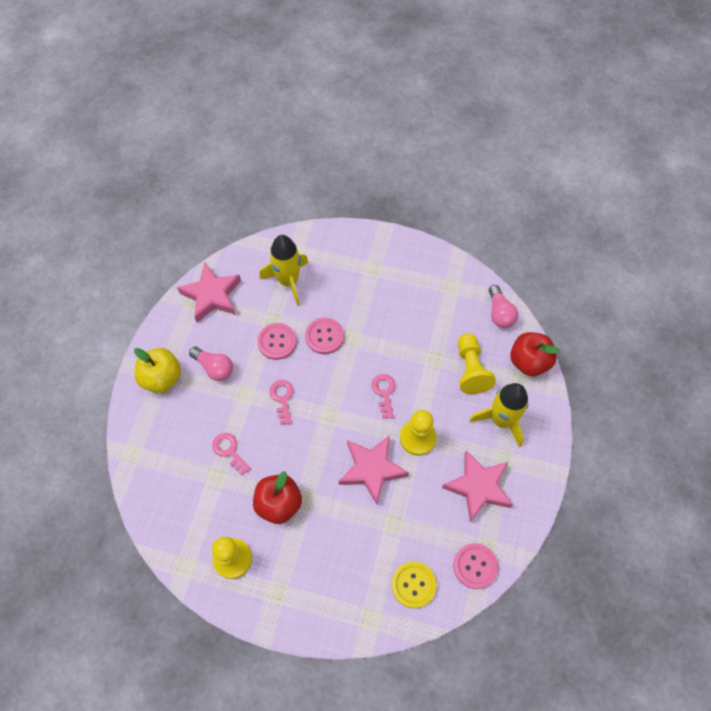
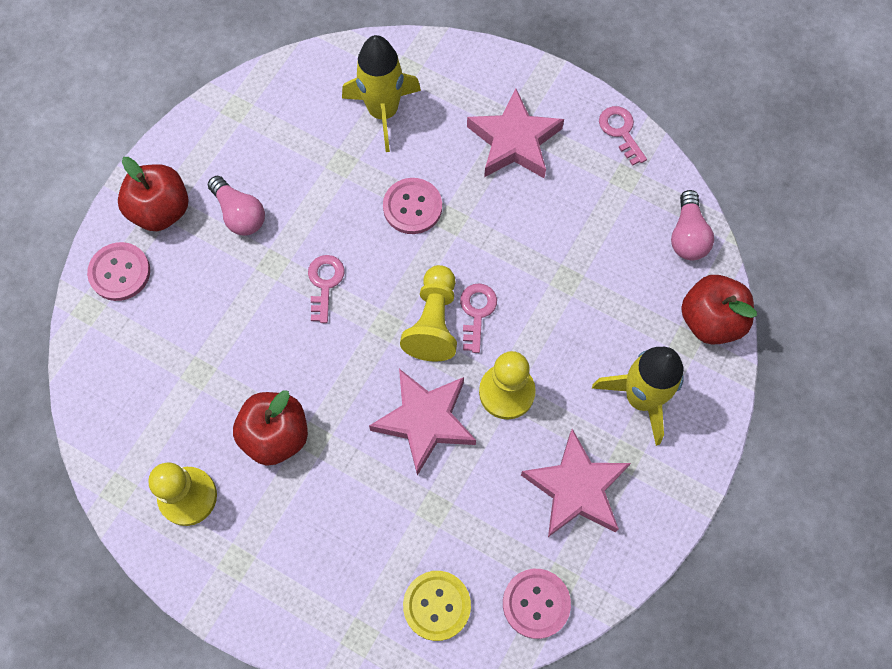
camera: 15 degrees right, 5 degrees up
(162, 378) = (161, 210): yellow apple -> red apple
(212, 295) = (265, 107): pink star -> pink star (514, 141)
(229, 451) = (227, 340): pink key -> pink key (620, 131)
(277, 342) = (340, 198): pink button -> pink button (120, 272)
(470, 369) = (617, 310): yellow pawn -> yellow pawn (433, 322)

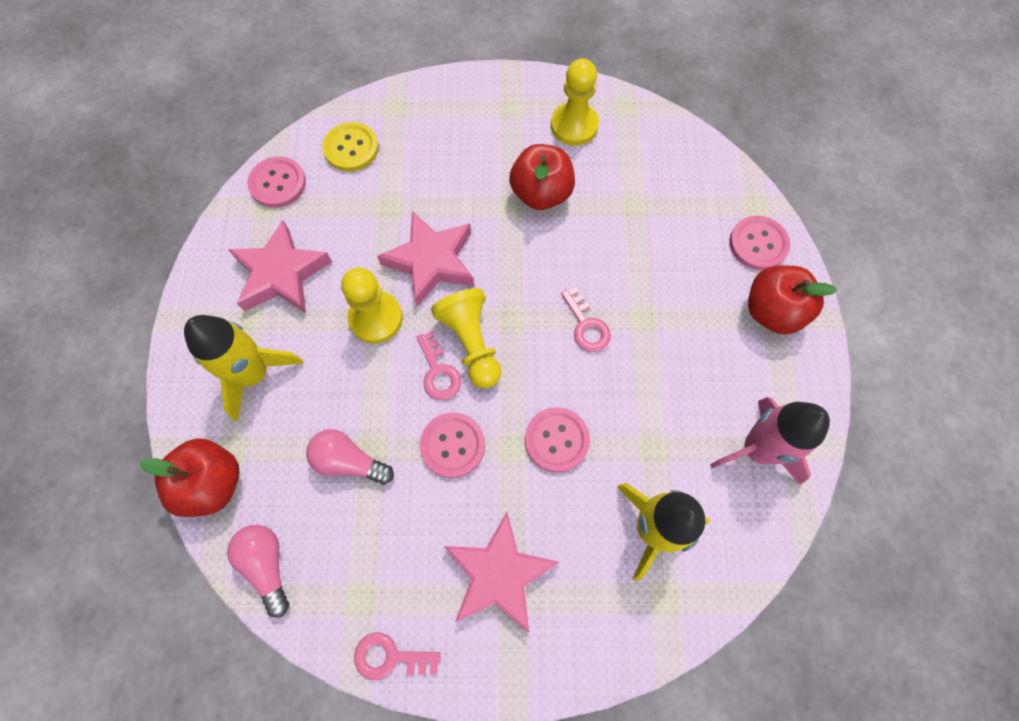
camera: 150 degrees right, 0 degrees up
(239, 214) = (704, 345): pink light bulb -> pink light bulb (349, 461)
(264, 120) = (757, 449): none -> pink rocket
(498, 246) = (452, 445): none -> pink button
(620, 131) = (390, 657): pink key -> pink key turned 150 degrees clockwise

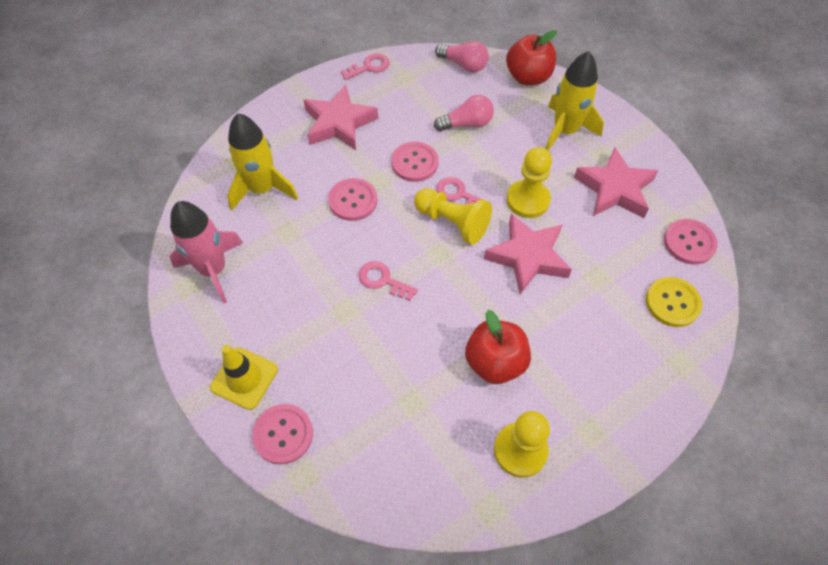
camera: 145 degrees right, 10 degrees down
(772, 311) = (244, 378): red apple -> yellow traffic cone

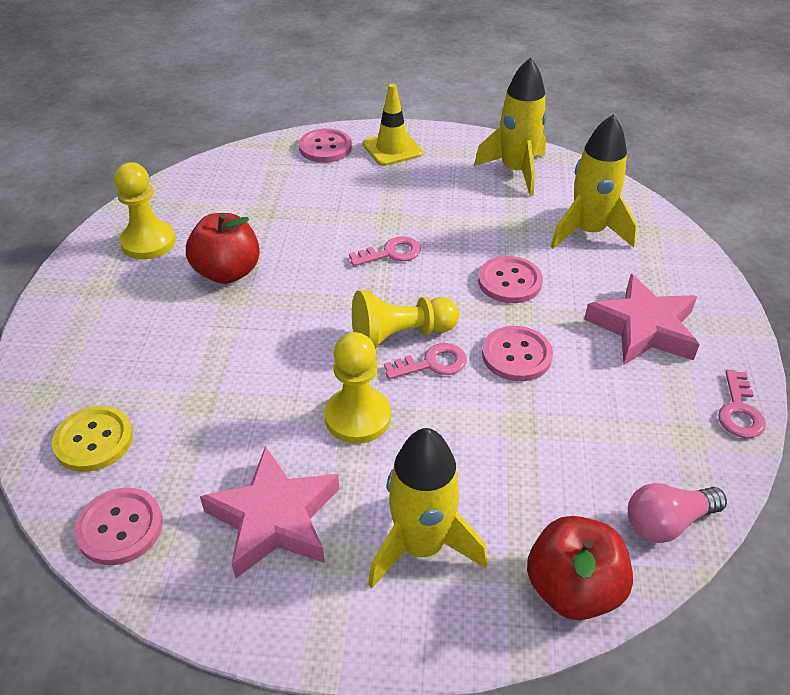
camera: 130 degrees right, 15 degrees down
(213, 270) = (516, 171): pink rocket -> yellow rocket
(466, 124) = (537, 444): pink light bulb -> none
(528, 257) = (291, 364): pink star -> none

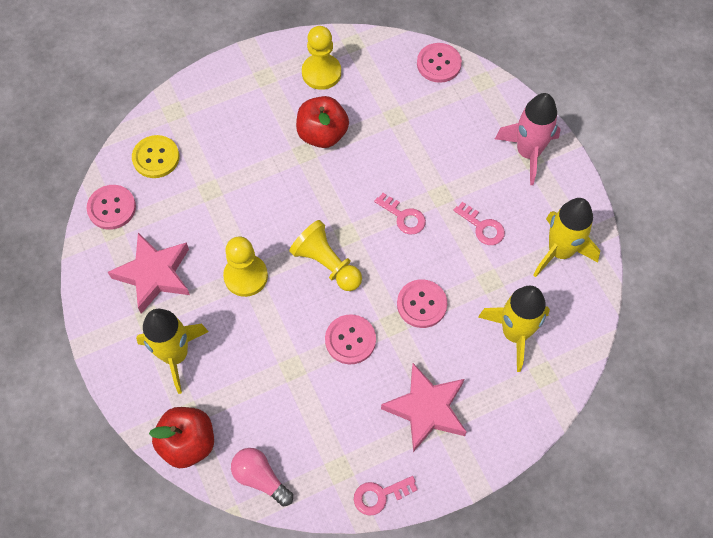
camera: 60 degrees right, 20 degrees up
(325, 147) = (497, 109): pink button -> pink button (439, 64)
(392, 149) = (528, 153): yellow traffic cone -> pink rocket
(432, 363) = (313, 294): pink key -> pink key (482, 227)

